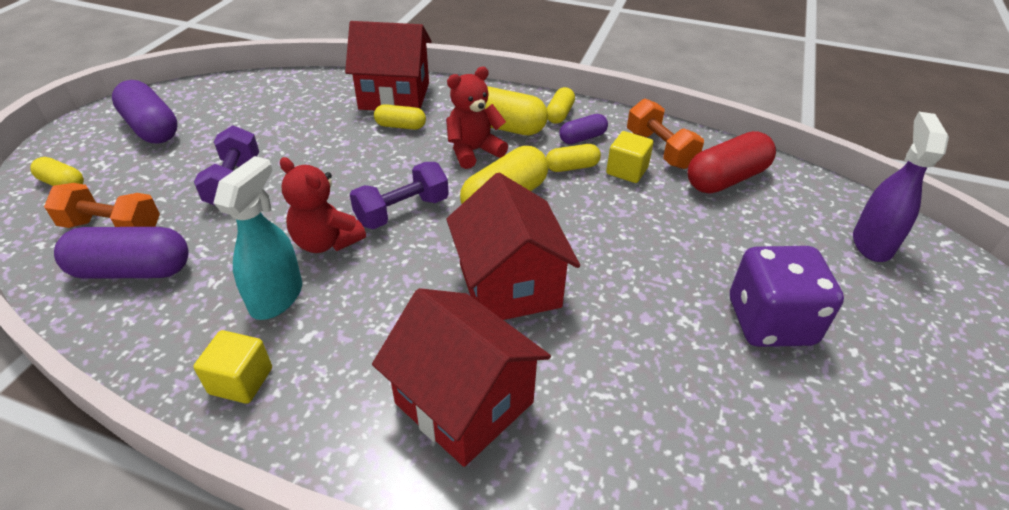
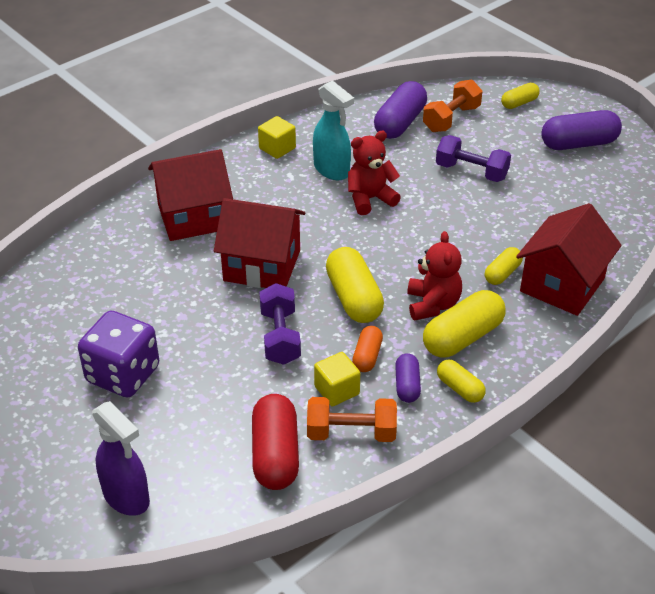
camera: 120 degrees right, 0 degrees up
(402, 211) = (378, 241): purple dumbbell -> purple dumbbell (280, 337)
(572, 167) = (367, 356): yellow capsule -> orange capsule

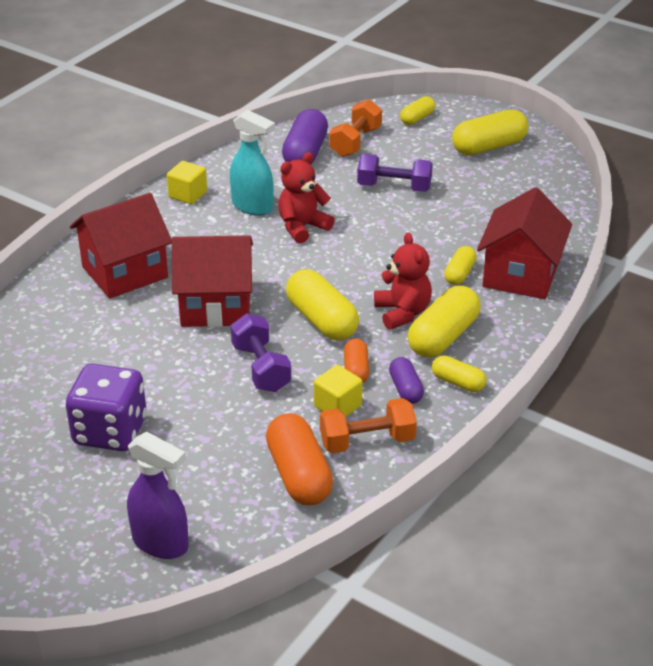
camera: 15 degrees left, 5 degrees down
(275, 454) = (299, 475): red capsule -> orange capsule
(578, 143) = (488, 147): purple capsule -> yellow capsule

